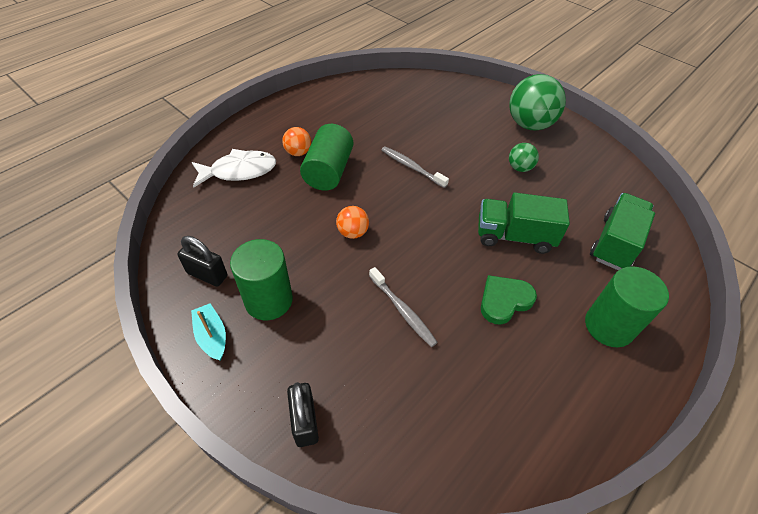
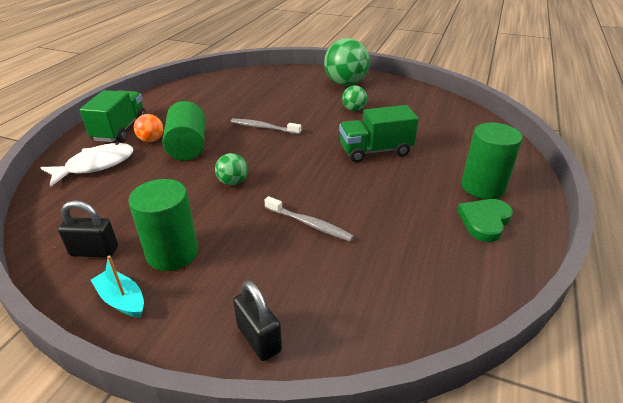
camera: 20 degrees left, 15 degrees down
(352, 232) = (233, 182): orange ball -> green ball
(504, 300) = (392, 193): green heart -> green heart (484, 221)
(614, 243) = (453, 137): green truck -> green truck (120, 130)

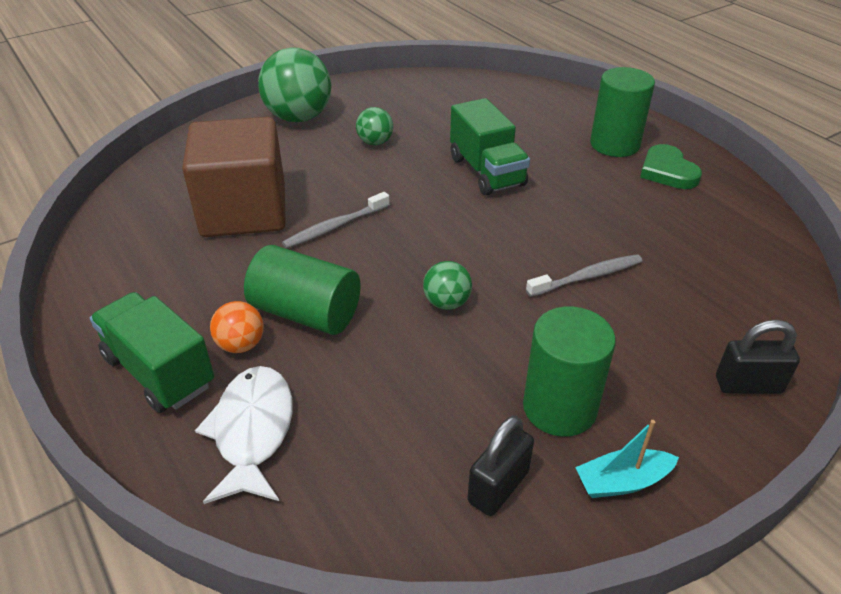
camera: 55 degrees left, 5 degrees up
(249, 102) = (244, 211): none -> brown cube
(375, 151) = (487, 171): green truck -> green truck turned 45 degrees counterclockwise

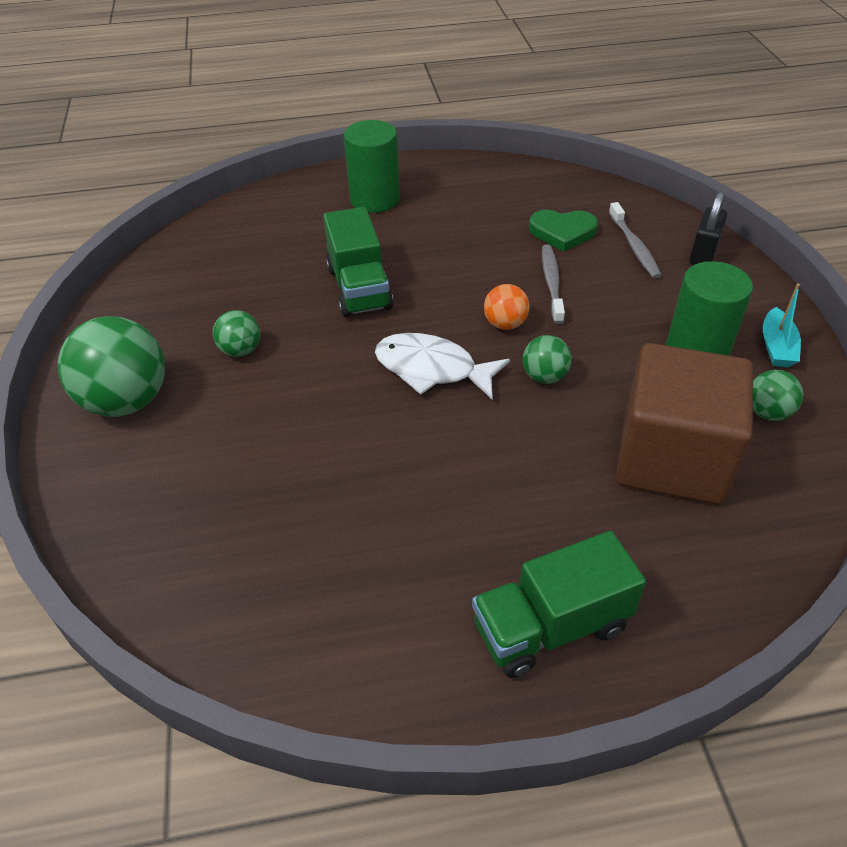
camera: 65 degrees left, 5 degrees up
(241, 345) = (538, 545): orange ball -> orange ball (505, 324)
(244, 211) = (298, 496): brown cube -> brown cube (671, 458)
(252, 431) = (665, 559): white fish -> white fish (432, 369)
(306, 313) = (512, 480): green cylinder -> none
(335, 227) = (380, 423): grey toothbrush -> grey toothbrush (634, 247)
(487, 171) = (359, 288): green truck -> green truck turned 75 degrees clockwise
(498, 487) = (767, 412): black padlock -> green ball
(667, 171) = (436, 188): green heart -> green heart (562, 232)

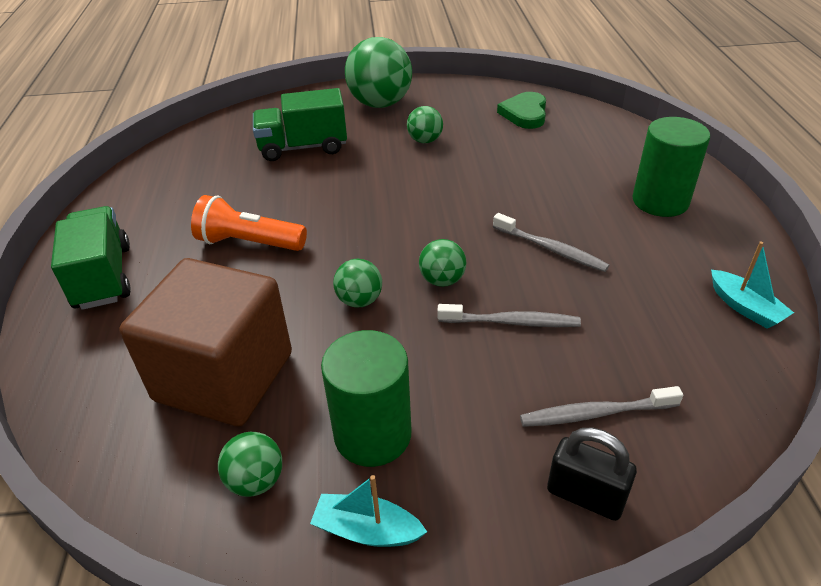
camera: 95 degrees right, 5 degrees down
(359, 288) = (503, 193): green truck -> green truck (303, 147)
(432, 369) = (384, 232): white fish -> none
(450, 260) = (551, 249): none -> grey toothbrush
(463, 484) = (249, 243): none -> orange flashlight
(505, 324) = (442, 280): orange ball -> green ball
(509, 177) = (745, 307): none -> turquoise boat
(562, 232) = (620, 344): green heart -> green heart (525, 114)

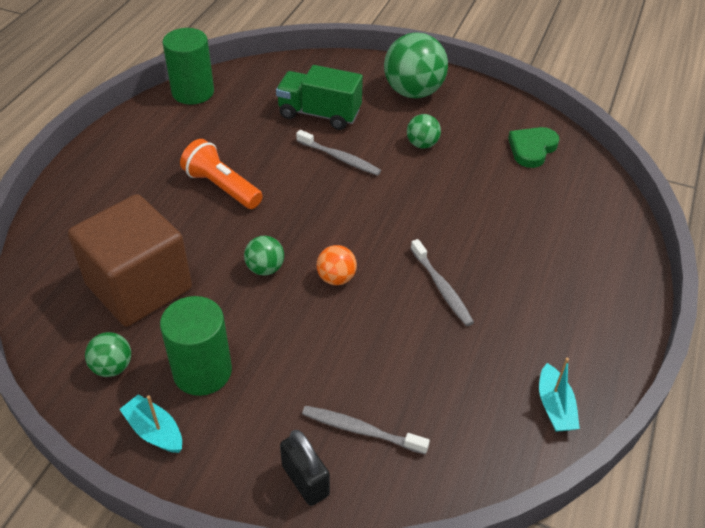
camera: 25 degrees right, 5 degrees up
(103, 277) = (110, 175): green truck -> none
(442, 280) = (336, 278): green ball -> orange ball
(511, 322) = (360, 335): grey toothbrush -> grey toothbrush (340, 158)
(660, 201) = (574, 284): green cylinder -> green cylinder (193, 92)

